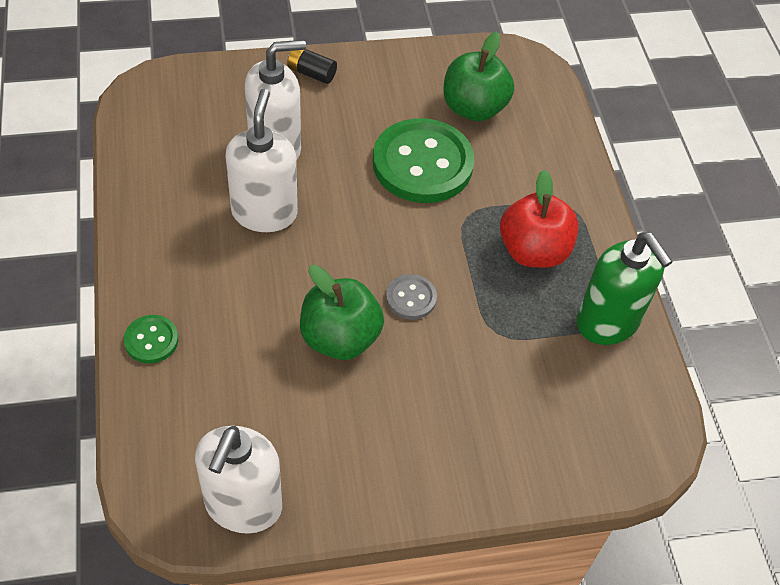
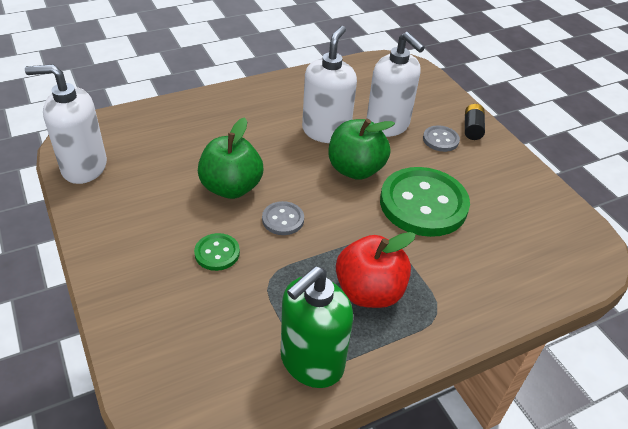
camera: 75 degrees right, 10 degrees down
(151, 340) = (200, 106): green button -> green button (217, 253)
(264, 213) = (326, 131): white soap dispenser -> white soap dispenser turned 60 degrees counterclockwise
(321, 109) = (440, 140): none -> grey button
(473, 108) = (508, 226): green apple -> green apple (355, 169)

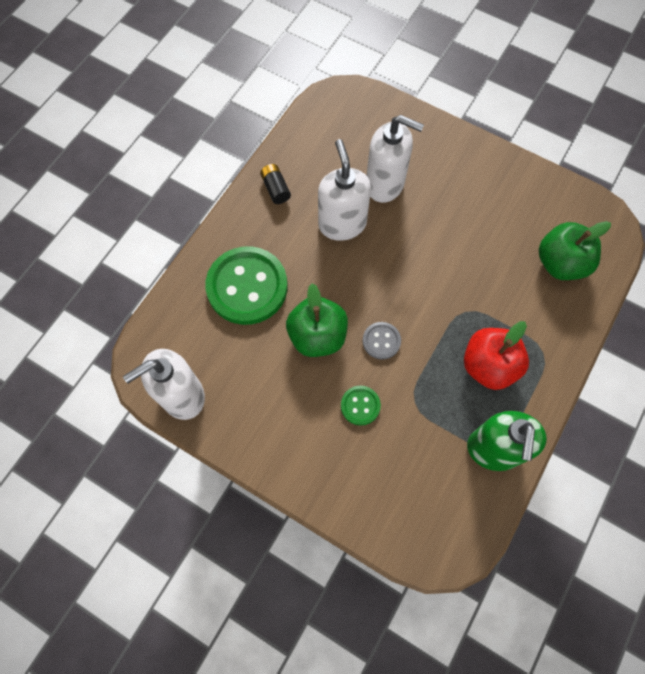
camera: 30 degrees left, 25 degrees up
(355, 169) = (396, 252): green apple -> green apple (560, 263)
(423, 204) = (469, 255): green button -> green button (247, 287)
(440, 140) = (436, 174): grey button -> none
(472, 129) = (452, 145): black battery -> black battery (275, 189)

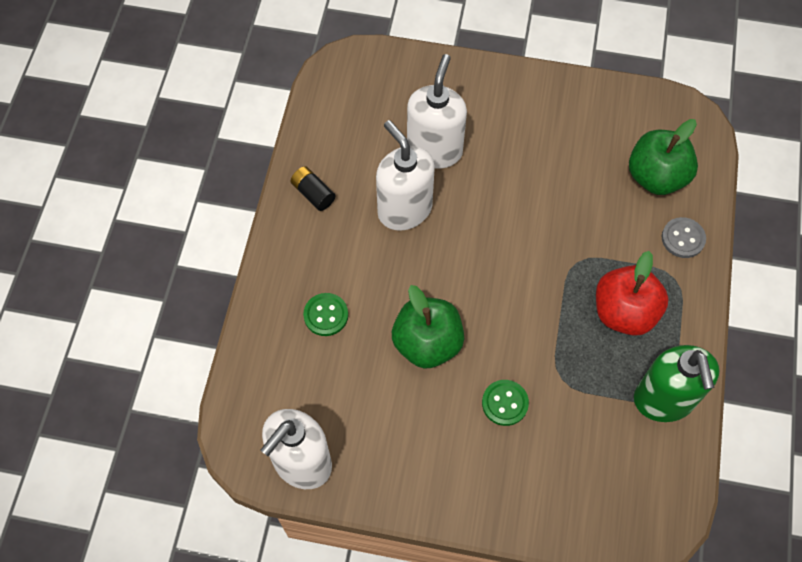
camera: 20 degrees left, 5 degrees down
(247, 287) = (326, 315): green button -> green button, size x0.46
(381, 341) = (499, 325): grey button -> grey button (683, 238)
(385, 184) = (434, 150): white soap dispenser -> white soap dispenser turned 75 degrees counterclockwise

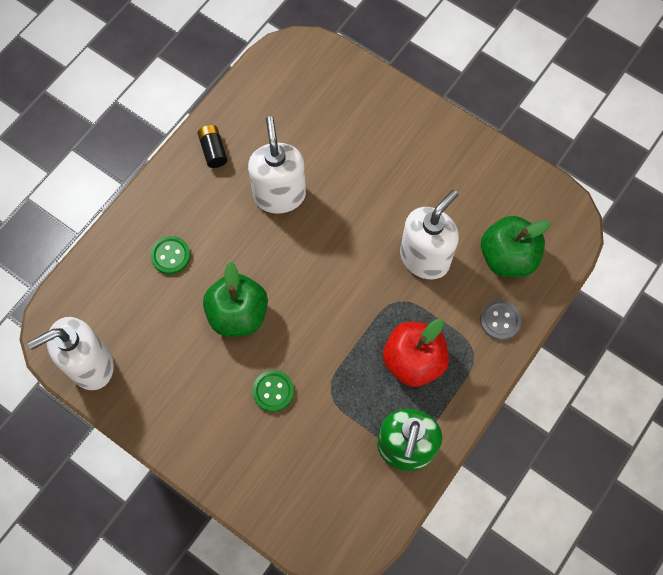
camera: 25 degrees right, 5 degrees up
(434, 150) = (331, 155): white soap dispenser -> white soap dispenser (425, 258)

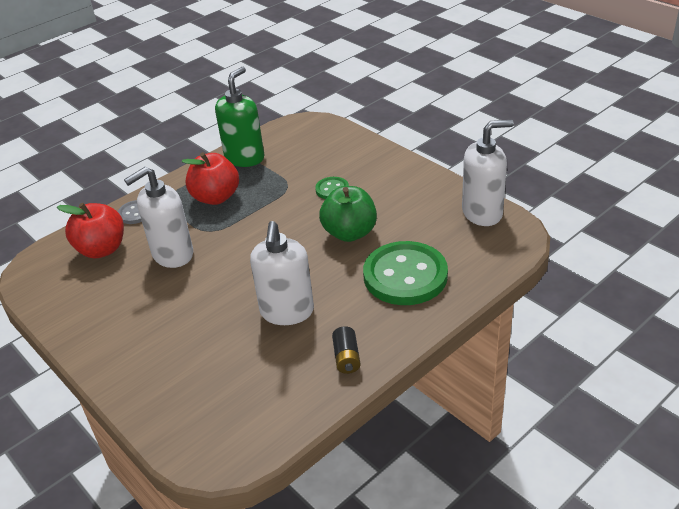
camera: 165 degrees left, 30 degrees down
(170, 255) = (405, 276): green button -> green button, size x2.18
(507, 257) = (102, 249): green apple -> red apple

